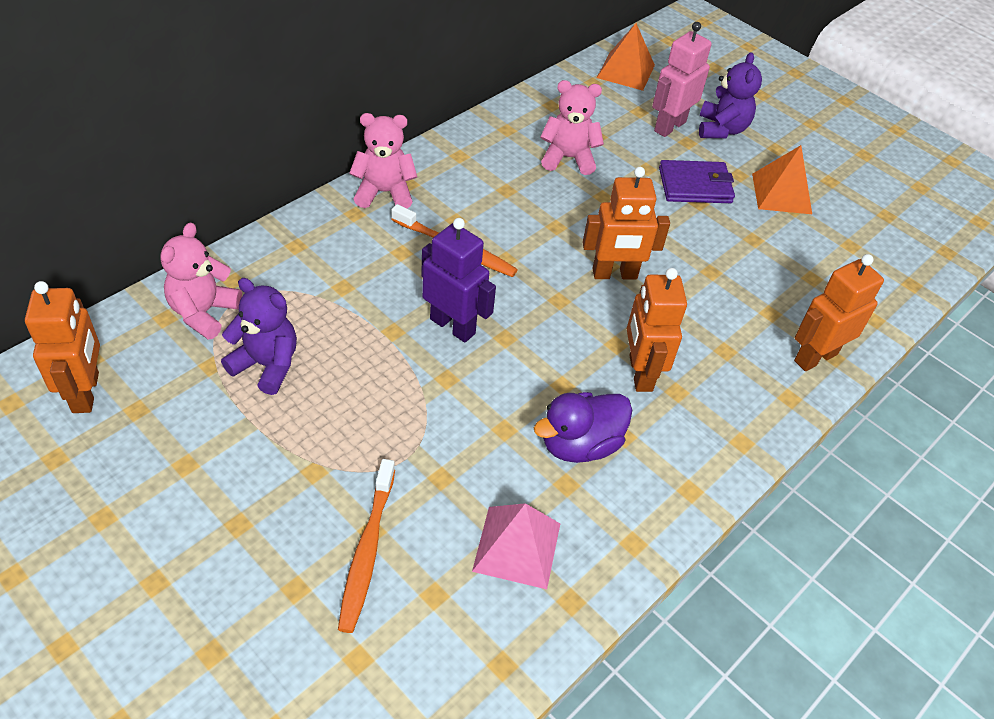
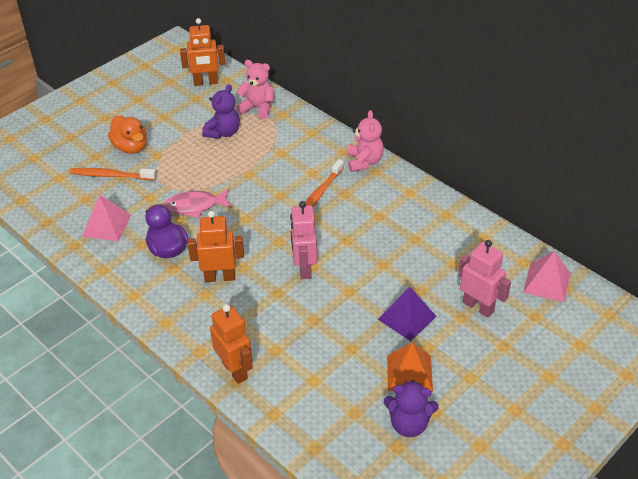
camera: 95 degrees right, 5 degrees down
(279, 520) = (131, 147): none -> orange duck
(453, 326) = (254, 196): purple robot -> none
(472, 407) = (195, 206): none -> pink fish
(568, 158) = (421, 246): pink teddy bear -> none
(614, 274) = (304, 268): orange robot -> pink robot
(625, 71) = (547, 282): orange pyramid -> pink pyramid
(695, 185) = (407, 318): purple wallet -> purple pyramid
(721, 129) = (485, 341): purple teddy bear -> purple teddy bear (409, 424)

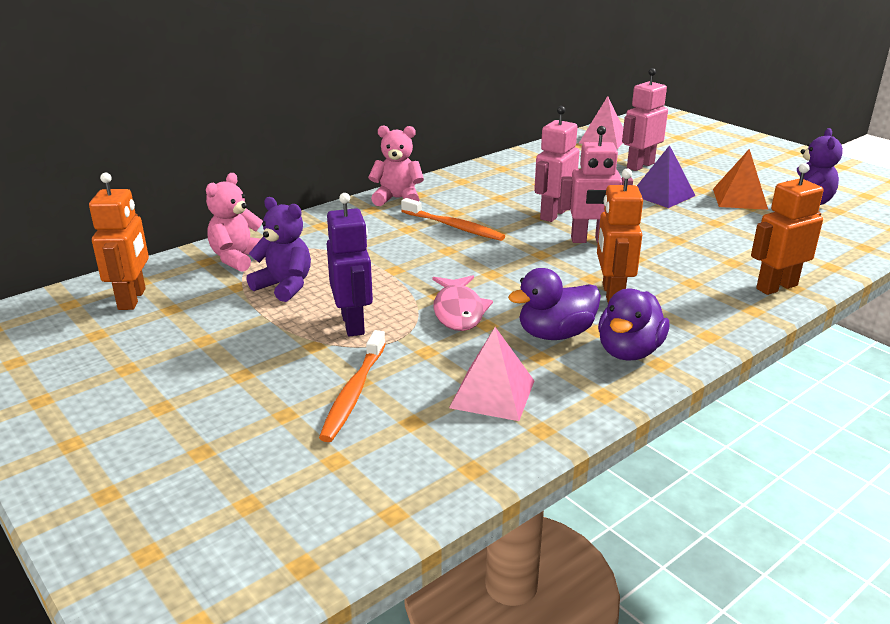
camera: 85 degrees left, 15 degrees down
(131, 147) = (278, 373): orange duck -> none
(147, 282) = (629, 351): none -> purple duck
(179, 166) = (353, 324): none -> purple robot
(350, 247) = (553, 214): none -> pink robot

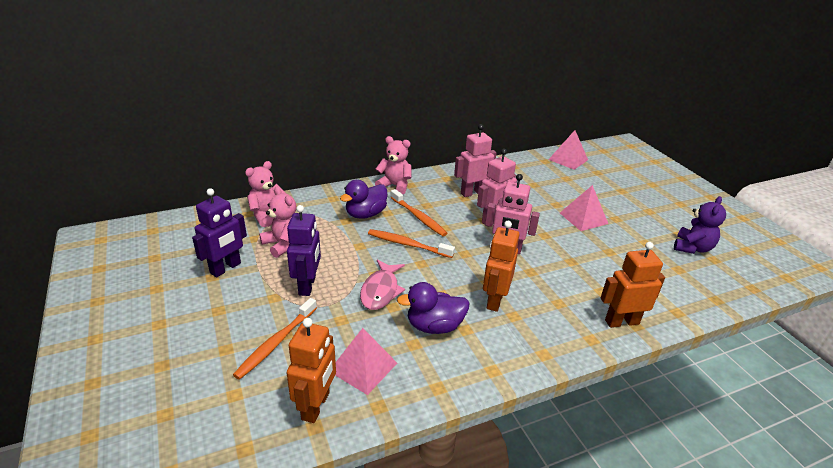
camera: 15 degrees right, 5 degrees up
(132, 299) = (189, 235): orange robot -> orange robot (316, 406)
(218, 327) = (226, 268): none -> purple robot
(284, 286) = (283, 244): purple teddy bear -> pink teddy bear
(460, 257) = (408, 244): none -> orange toothbrush
(629, 351) = (477, 354): purple duck -> purple duck (365, 214)
(640, 166) = (582, 188): pink robot -> pink robot (472, 193)
(662, 195) = (583, 218): purple pyramid -> pink pyramid
(739, 199) = (641, 233): orange pyramid -> none

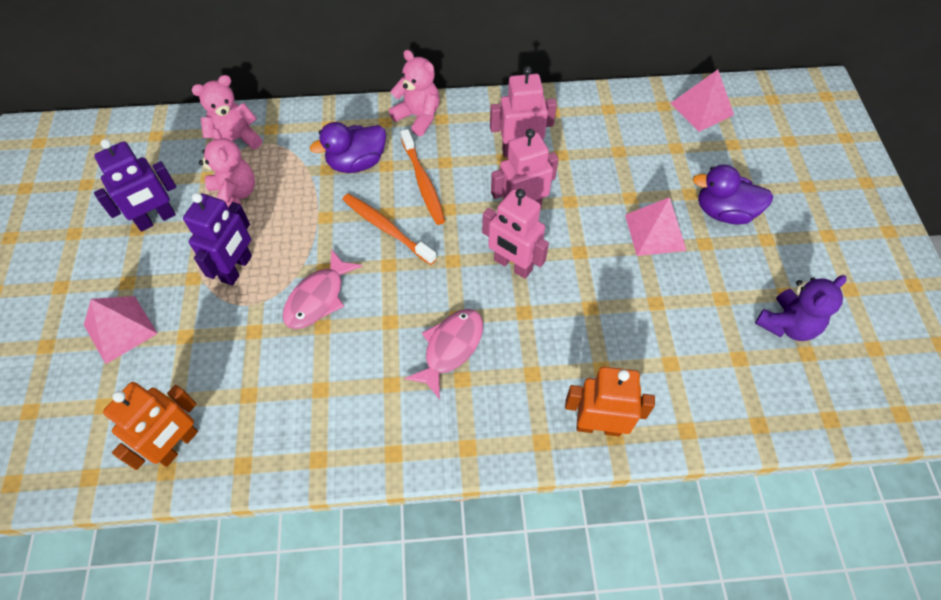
camera: 20 degrees right, 25 degrees up
(276, 342) = (170, 346): orange toothbrush -> none
(363, 367) = (248, 407): pink pyramid -> pink pyramid (120, 329)
(434, 326) = (356, 369): purple duck -> purple duck (724, 212)
(494, 300) = (450, 348): orange robot -> pink fish

